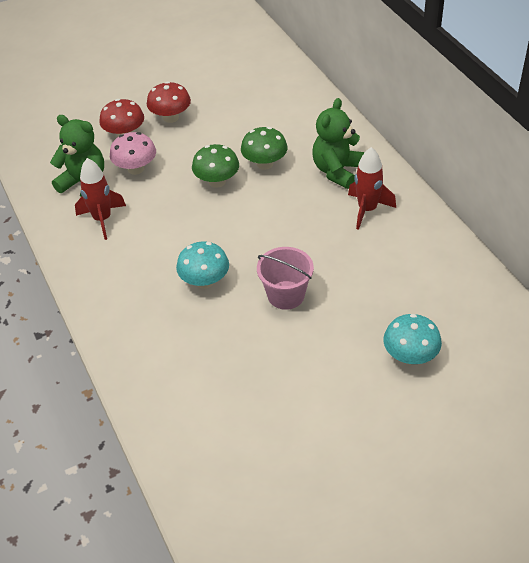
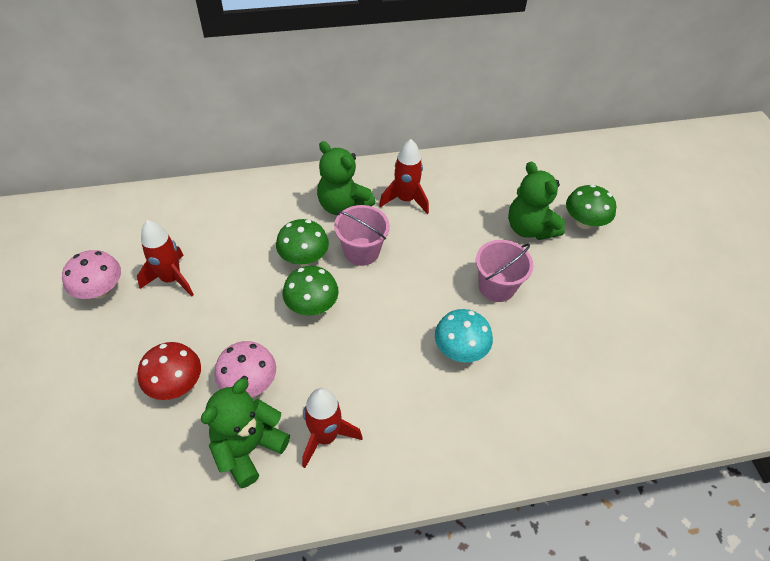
camera: 80 degrees left, 5 degrees up
(171, 117) = (173, 327): red mushroom -> none
(190, 74) = (100, 290): none -> pink mushroom
(213, 102) = (171, 279): none -> red rocket
(288, 196) = (361, 251): none -> pink bucket
(376, 310) = (529, 228): none -> green teddy bear
(410, 356) = (584, 222): turquoise mushroom -> green mushroom

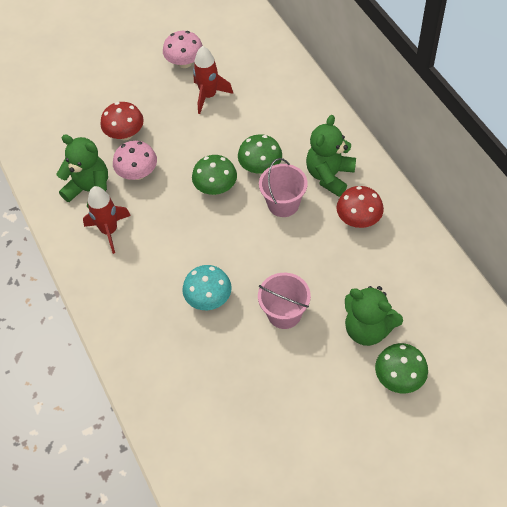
camera: 80 degrees right, 5 degrees up
(405, 200) = (358, 219): red rocket -> red mushroom
(529, 228) = (368, 329): green teddy bear -> green teddy bear turned 105 degrees counterclockwise

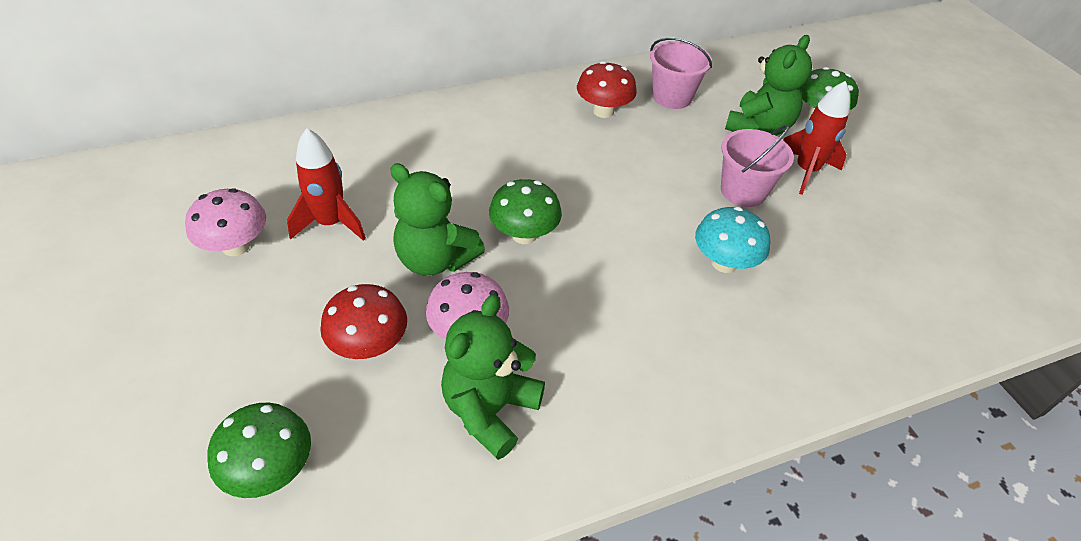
camera: 90 degrees left, 10 degrees down
(109, 231) = (588, 383): red rocket -> red rocket (806, 171)
(260, 167) = (498, 183): green mushroom -> green mushroom (271, 470)
(283, 204) = (568, 170): pink bucket -> pink bucket (672, 97)
(329, 175) = (529, 123): green teddy bear -> green teddy bear (435, 260)

